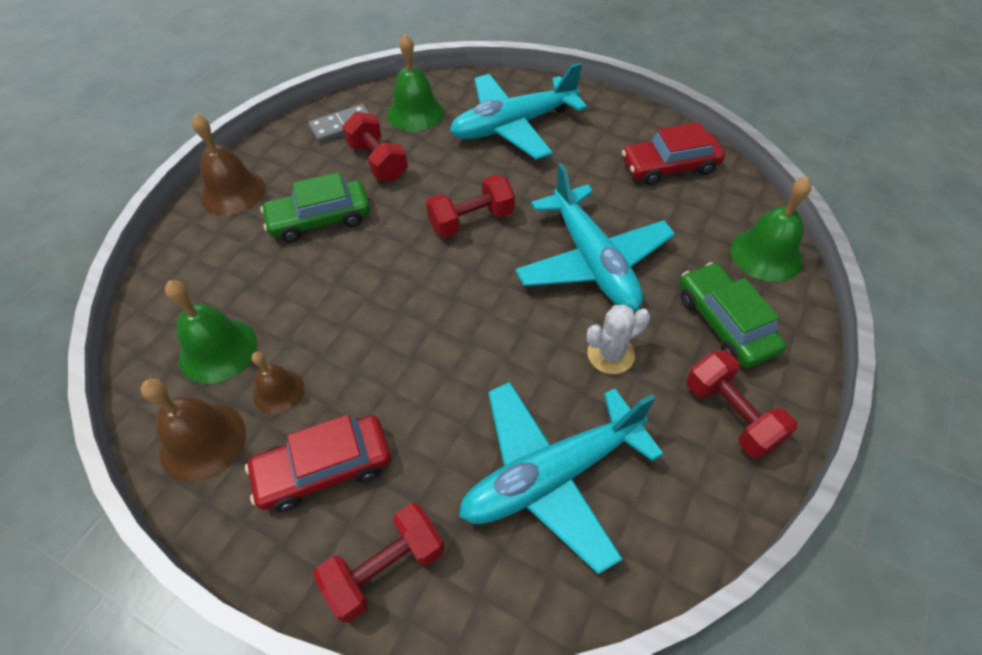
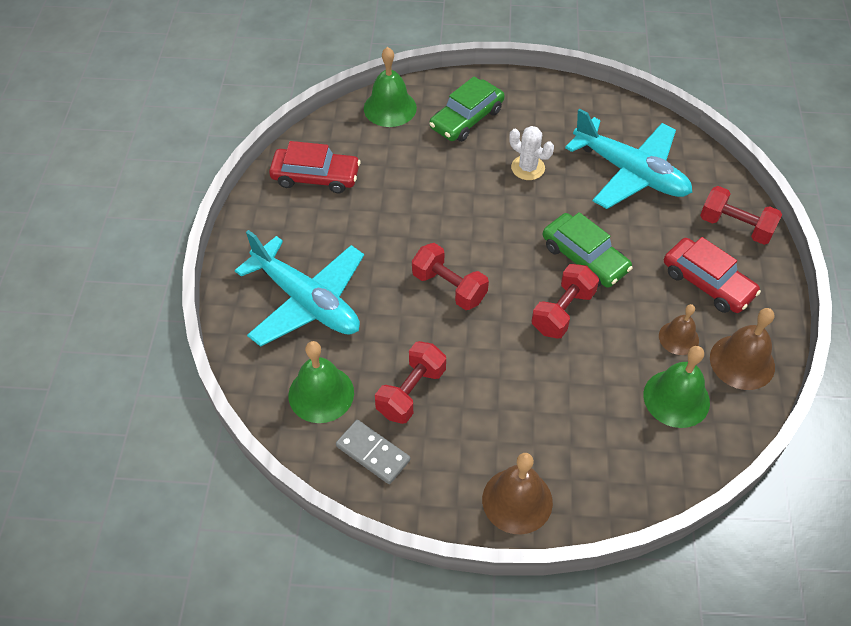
camera: 115 degrees left, 0 degrees up
(320, 219) = (509, 402): green car -> green car (584, 258)
(593, 261) = (450, 198): turquoise plane -> none
(669, 166) = (315, 177): red car -> red car turned 45 degrees counterclockwise
(730, 414) = (536, 106): red dumbbell -> red dumbbell (563, 312)

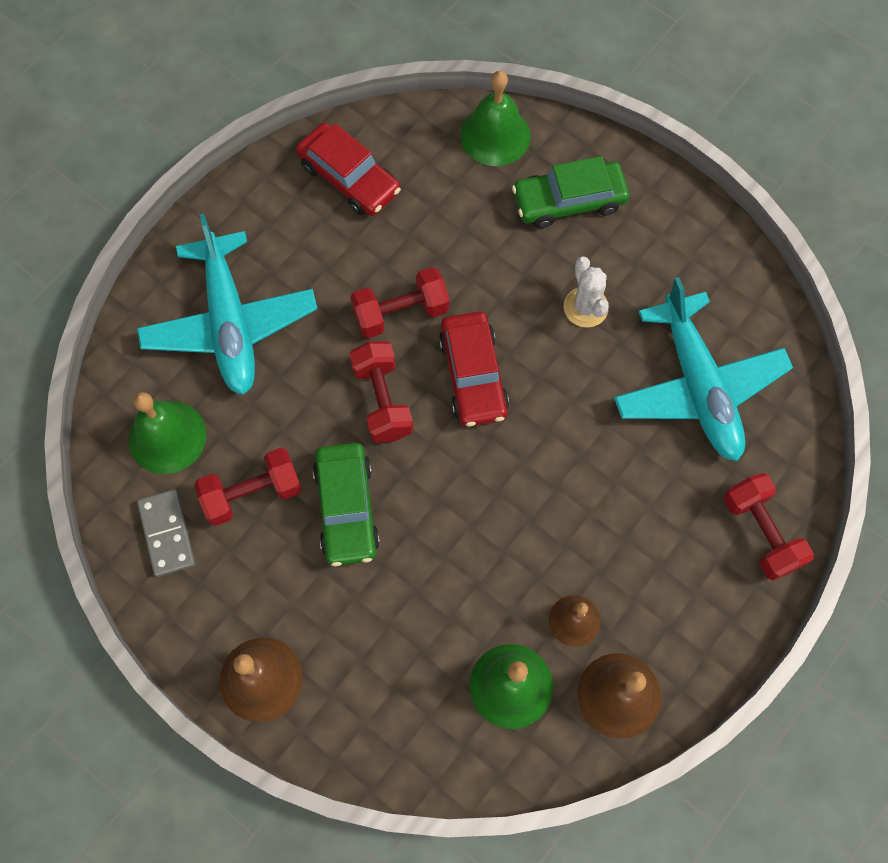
camera: 35 degrees right, 15 degrees up
(563, 312) = (477, 507): red dumbbell -> red dumbbell (401, 313)
(584, 258) = (554, 459): green car -> green car (346, 508)
(707, 283) = (665, 579): red car -> red car (473, 375)

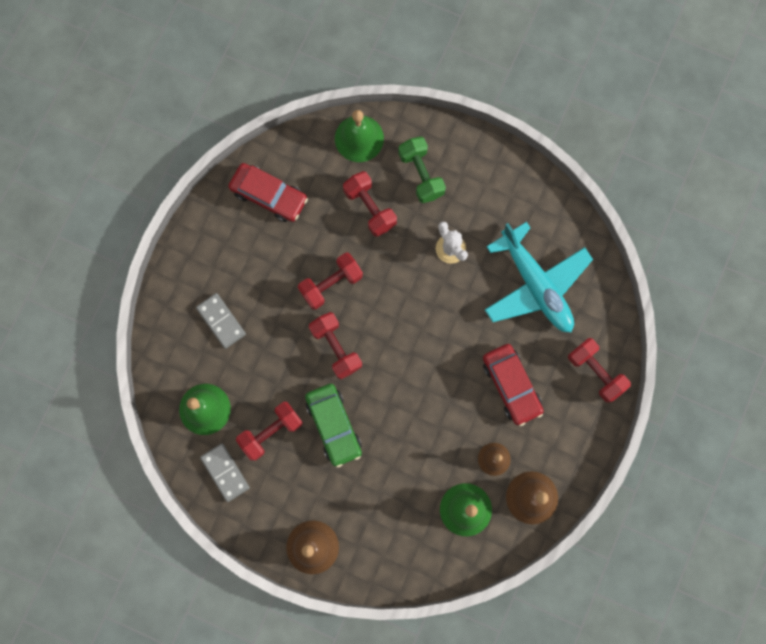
camera: 15 degrees left, 10 degrees up
(230, 323) = (221, 321): turquoise plane -> grey domino
(473, 375) = (389, 315): red car -> red car (511, 385)
(485, 227) = (370, 208): none -> red dumbbell
(569, 201) = (421, 174): green car -> green dumbbell

